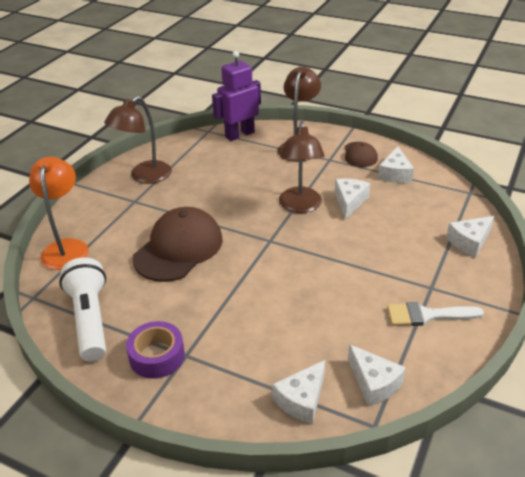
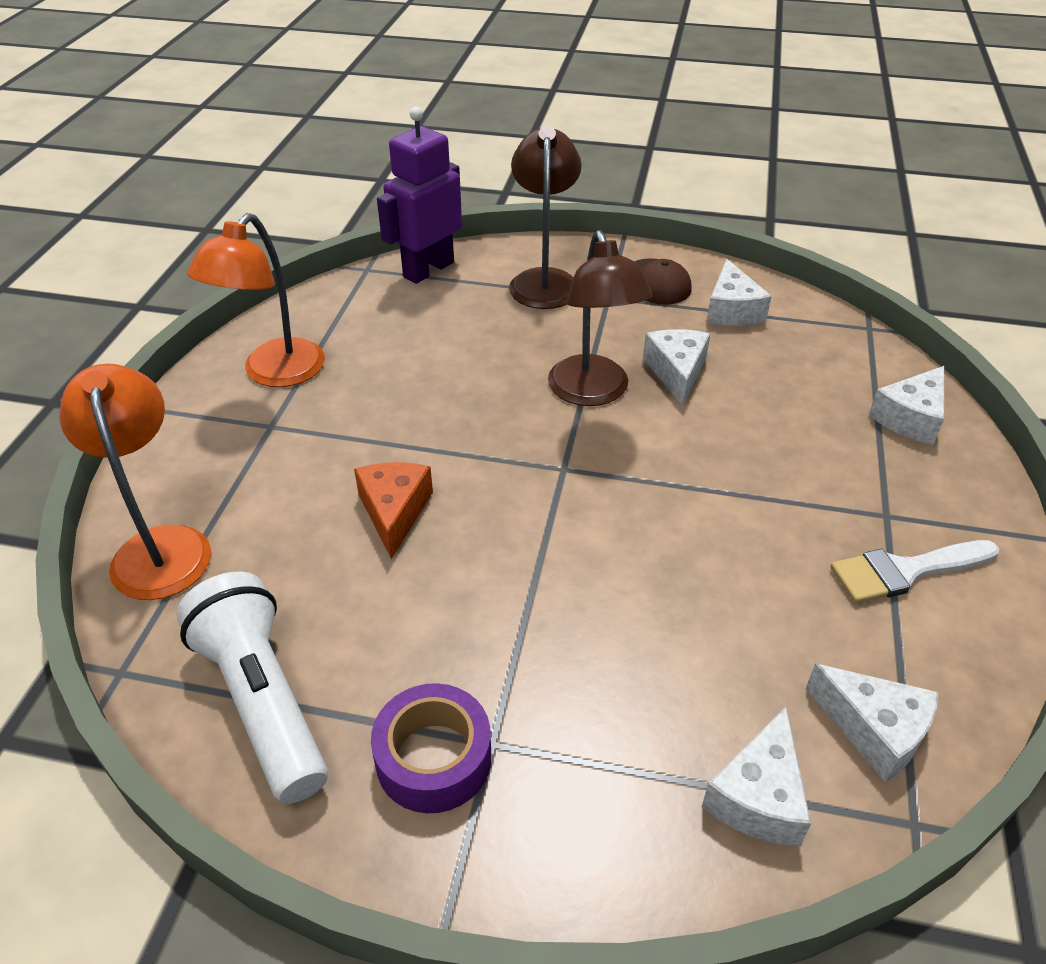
camera: 15 degrees left, 5 degrees up
(144, 177) = (274, 373): brown lamp -> orange lamp
(178, 248) = (394, 512): brown cap -> orange cheese

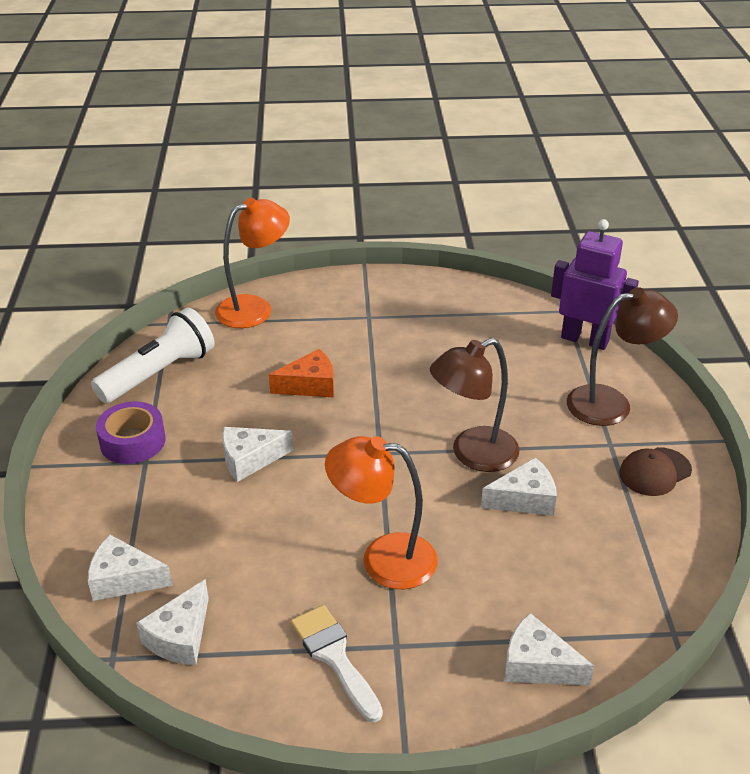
camera: 75 degrees right, 5 degrees down
(274, 373) = (420, 304): orange lamp -> orange lamp (383, 559)
(732, 310) = (640, 526): white cheese -> white cheese (250, 459)

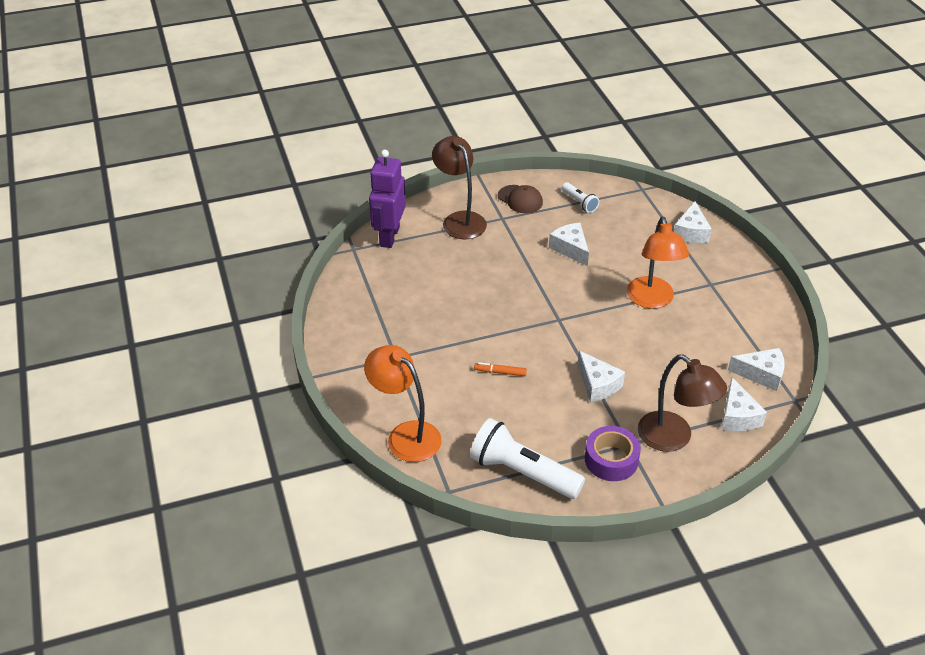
camera: 105 degrees left, 5 degrees up
(310, 385) = (500, 372): orange cheese -> orange marker
(334, 656) = (733, 306): white brush -> none
(473, 454) = (540, 275): brown lamp -> brown lamp (673, 438)
(640, 538) = (579, 203): none -> white flashlight

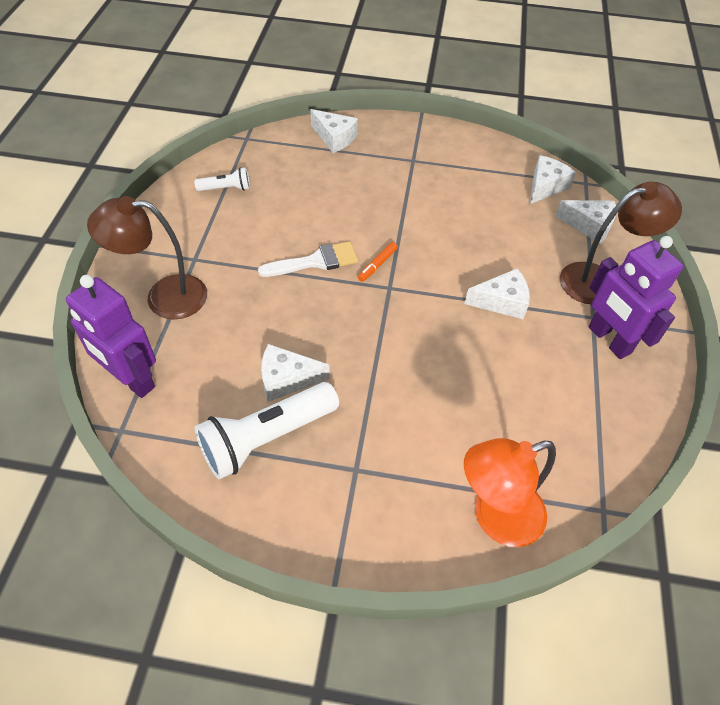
camera: 65 degrees left, 10 degrees up
(500, 372) = (440, 374): orange marker -> orange marker (377, 265)
(520, 199) = (178, 230): brown cap -> none
(522, 472) = (600, 424): white flashlight -> white flashlight (266, 438)
(550, 273) = (315, 261): none -> white brush
(570, 249) = (290, 228): white cheese -> white cheese (286, 379)
(611, 459) = (609, 340): purple tape -> purple robot
(652, 300) = (408, 207): orange lamp -> none

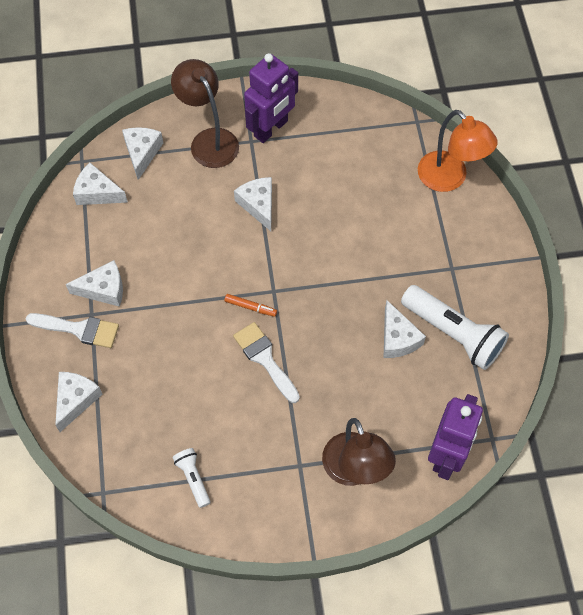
camera: 105 degrees left, 10 degrees up
(400, 150) = (79, 329): none -> white brush
(435, 171) = (104, 289): none -> white cheese

